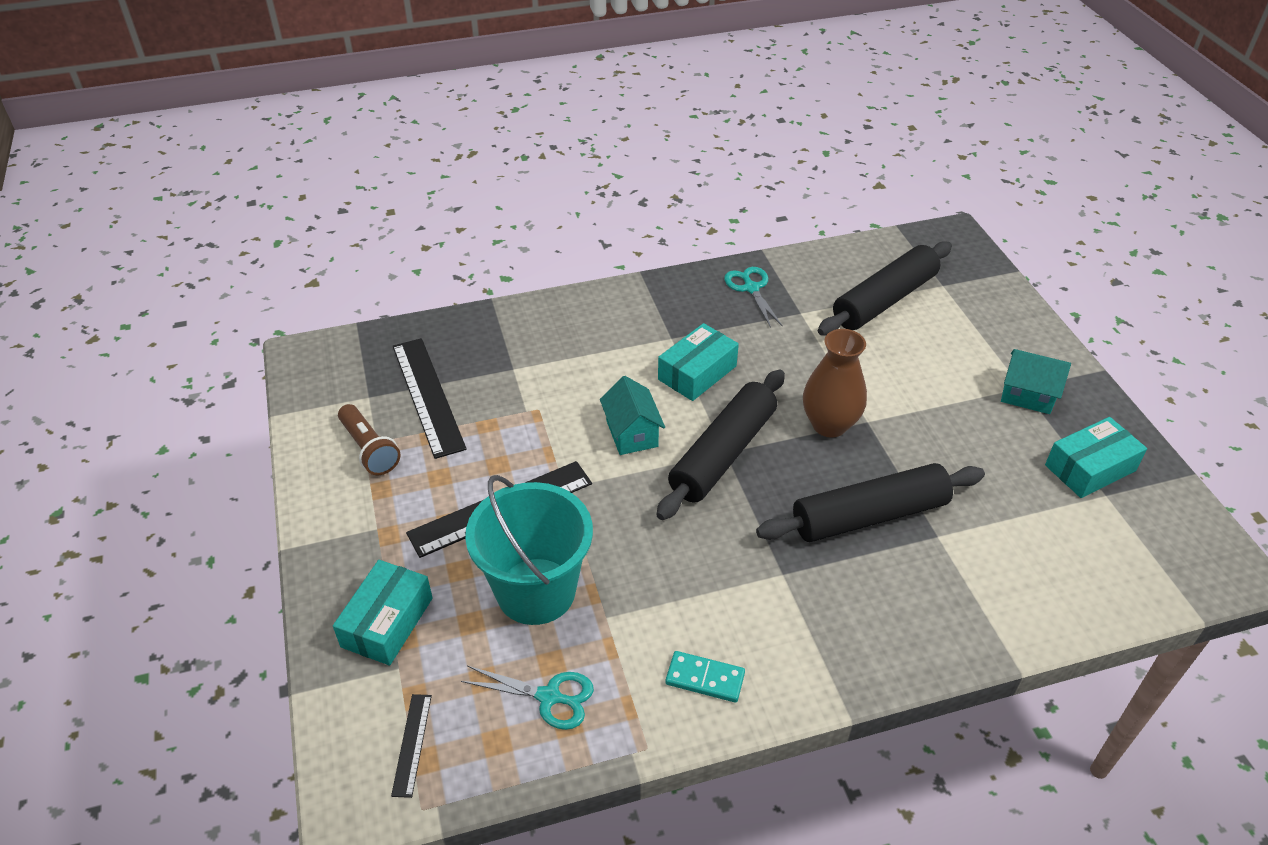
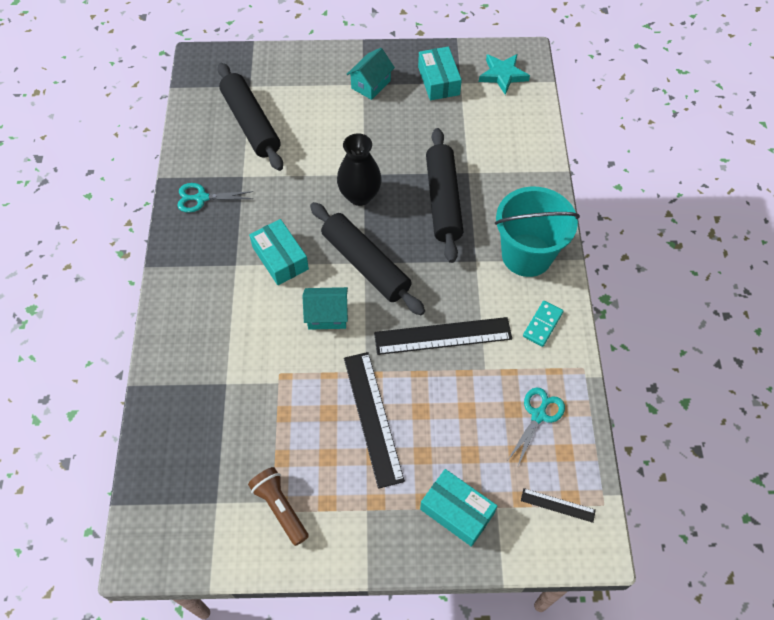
camera: 75 degrees left, 15 degrees up
(369, 449) = (280, 508): brown flashlight -> brown flashlight turned 105 degrees counterclockwise
(427, 396) = (233, 454): black ruler -> black ruler (443, 336)
(536, 591) = (454, 408): turquoise bucket -> turquoise bucket (527, 255)
(829, 425) = (360, 196): brown vase -> black vase
(1162, 546) = (503, 75): none -> turquoise star

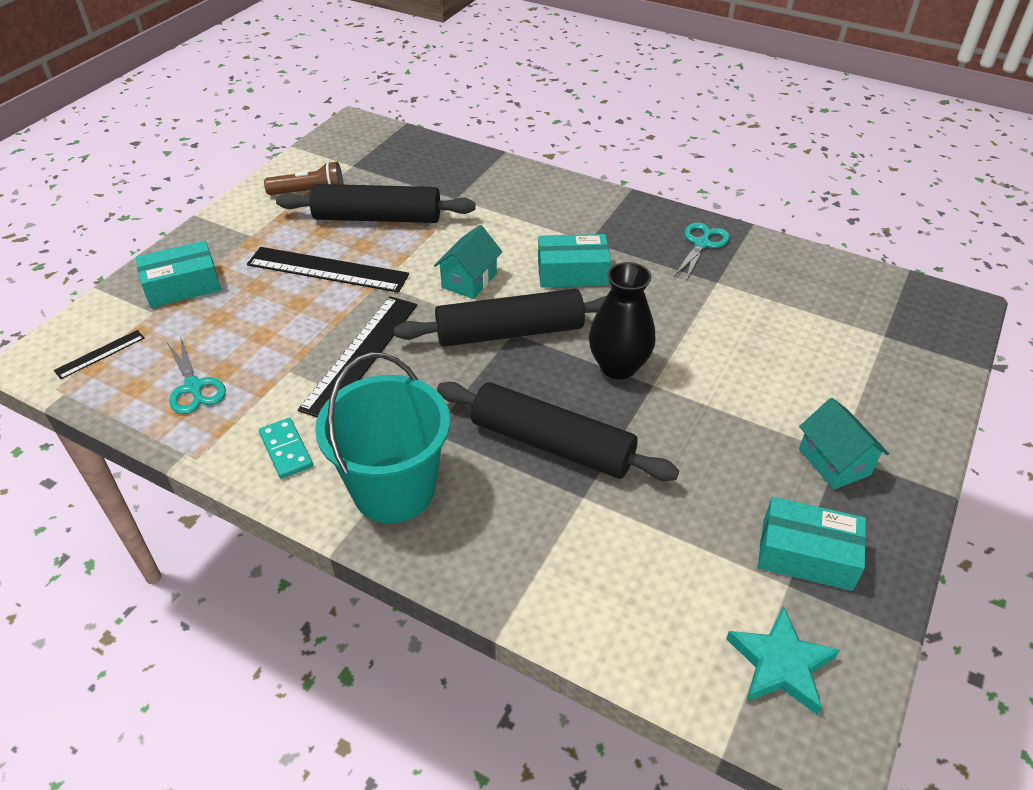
camera: 120 degrees right, 15 degrees down
(251, 123) = (807, 315): black rolling pin -> black rolling pin (377, 218)

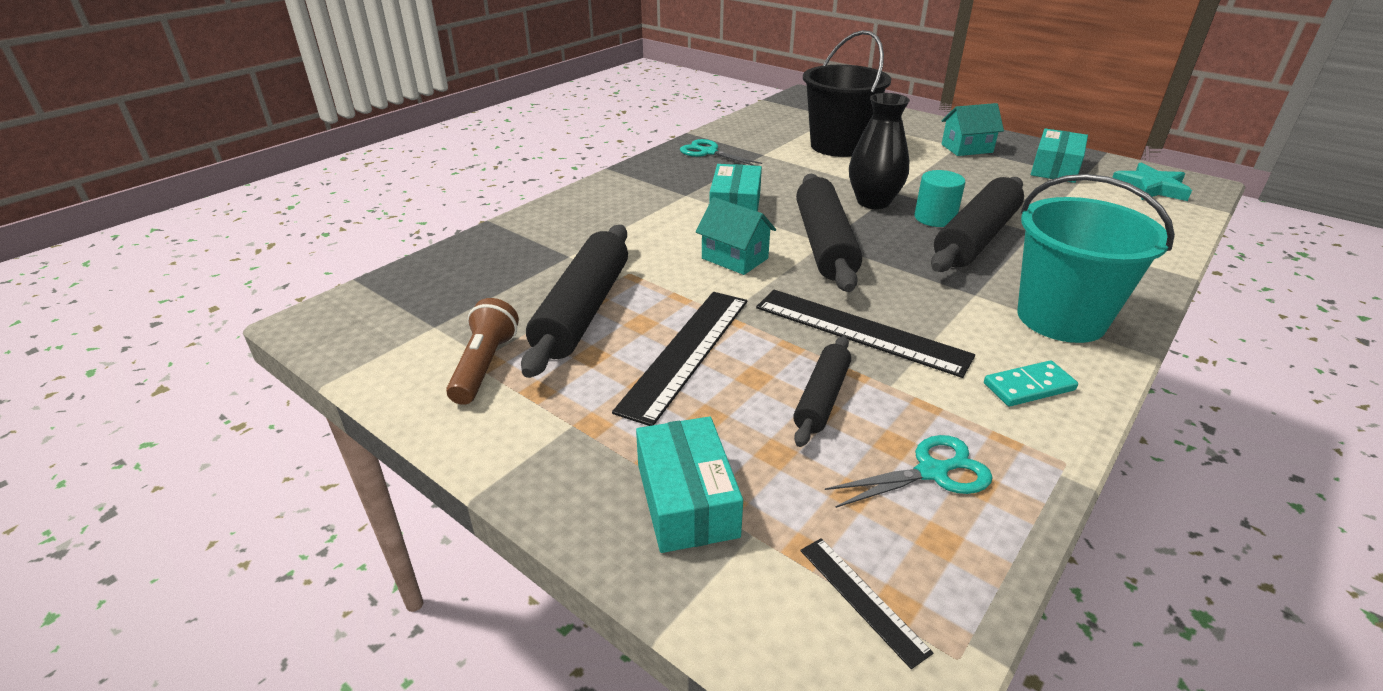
camera: 80 degrees left, 10 degrees down
(274, 336) = (822, 398): none -> black rolling pin
(592, 414) = (935, 218): none -> turquoise cylinder
(774, 339) = (838, 146): none -> black bucket

